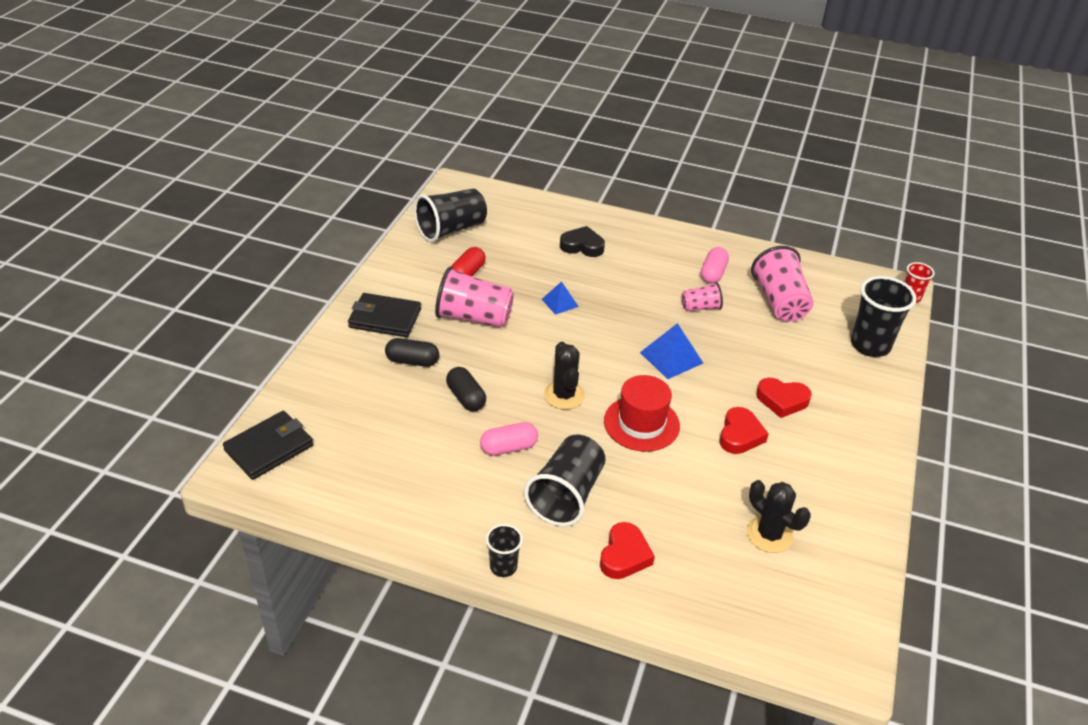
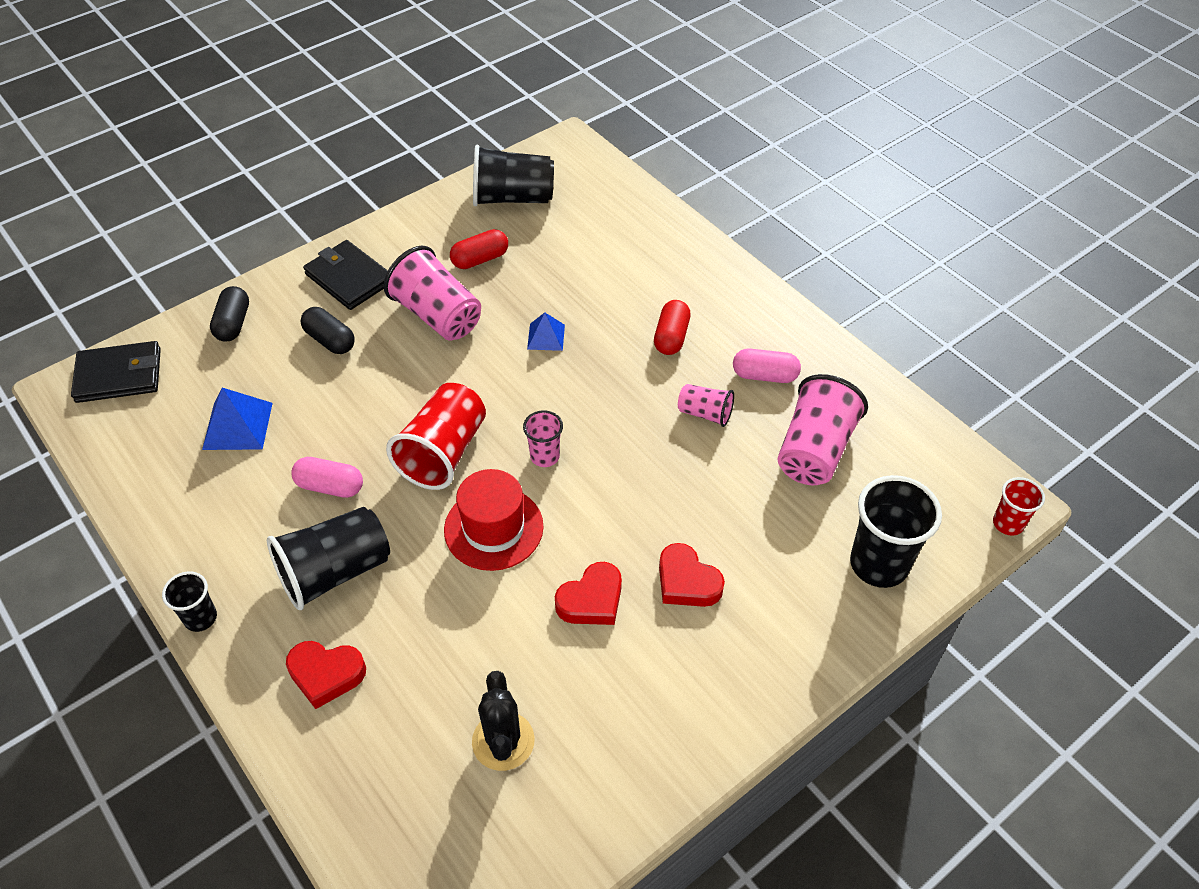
camera: 35 degrees right, 10 degrees up
(466, 398) = (342, 407): black capsule -> black capsule (233, 323)
(564, 395) = (443, 452): black cactus -> red cup
(582, 246) = (639, 275): black heart -> none
(624, 555) = (326, 674): red heart -> red heart turned 45 degrees clockwise
(630, 370) = (545, 456): none -> pink cup
(637, 273) = (671, 337): none -> red capsule
(671, 357) = (606, 462): blue pyramid -> blue pyramid (237, 426)
(713, 274) = (764, 375): pink capsule -> pink capsule turned 45 degrees clockwise

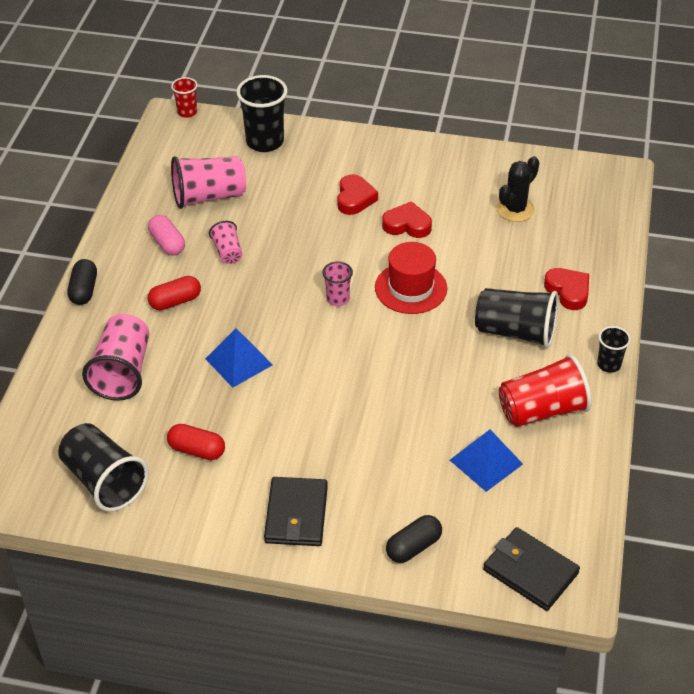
camera: 130 degrees left, 5 degrees down
(330, 340) = (365, 474): black capsule -> black capsule (84, 290)
(330, 486) = (470, 378): pink capsule -> none
(438, 315) = (279, 432): pink cup -> pink cup (122, 372)
(443, 452) = (387, 345): red cup -> red cup (542, 410)
(546, 337) = (239, 361): blue pyramid -> blue pyramid, size x1.58

